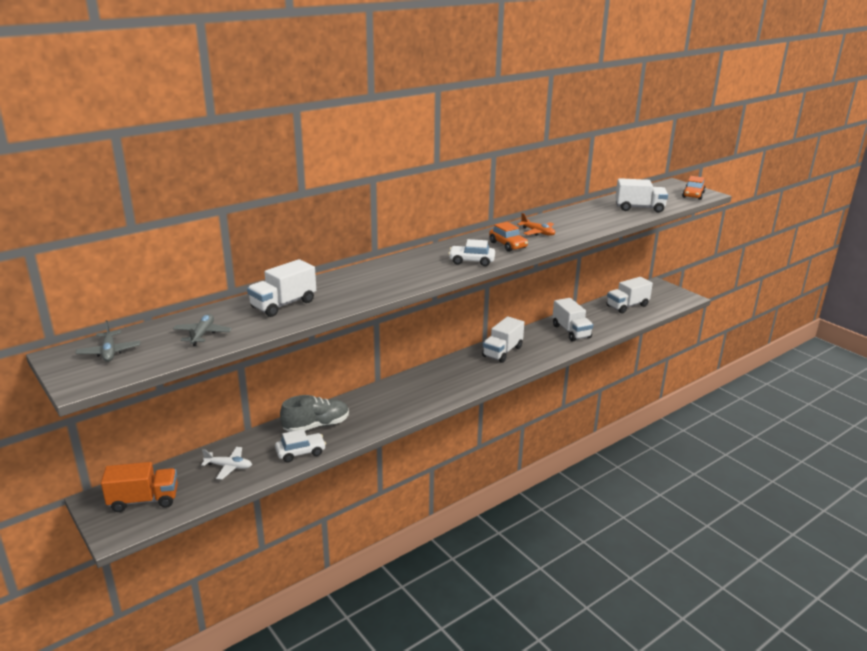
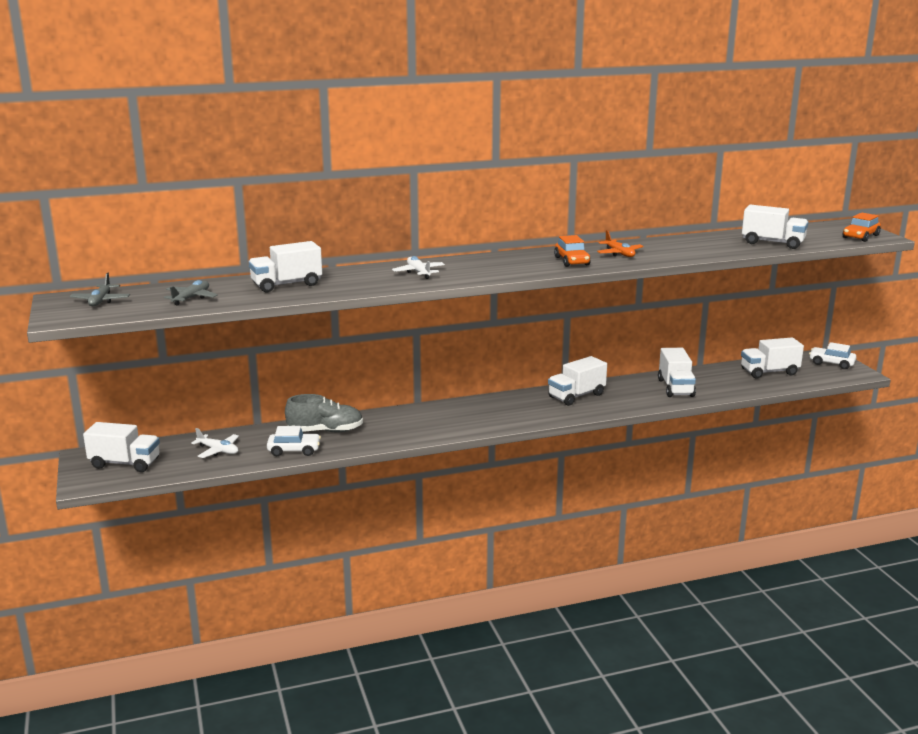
camera: 20 degrees right, 5 degrees down
(144, 500) = (125, 463): orange truck -> white truck
(392, 274) = (419, 272): none -> white plane
(471, 261) = (515, 270): white car -> white car (831, 363)

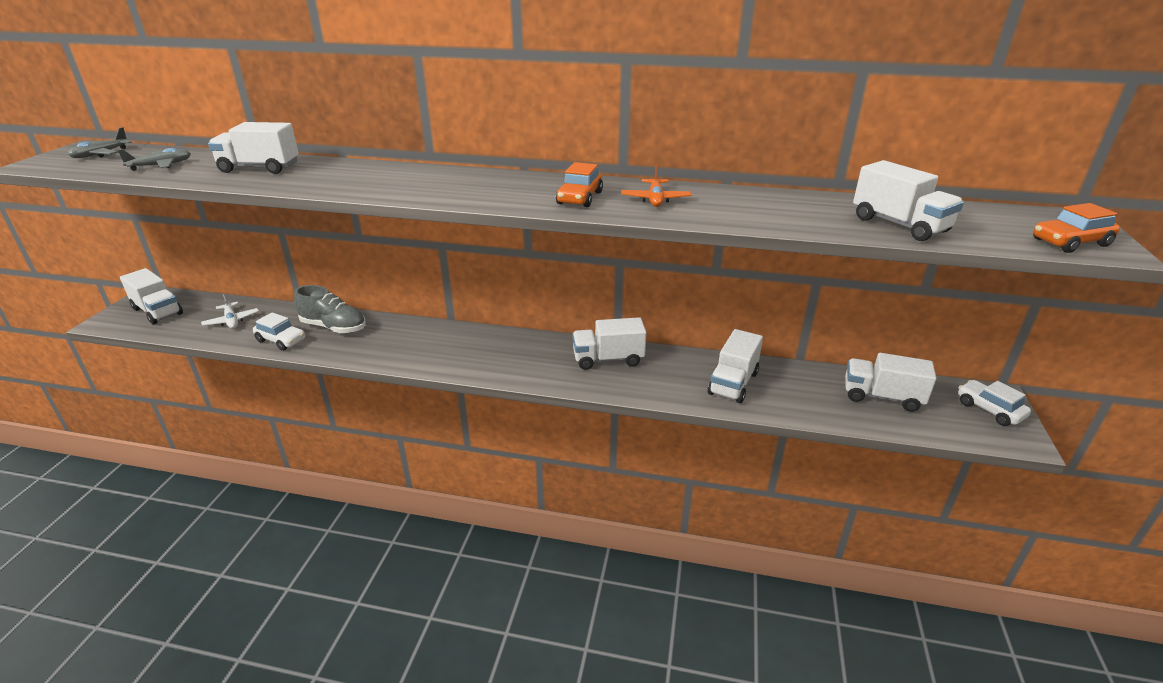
camera: 30 degrees right, 10 degrees up
(419, 272) = (396, 179): white plane -> none

